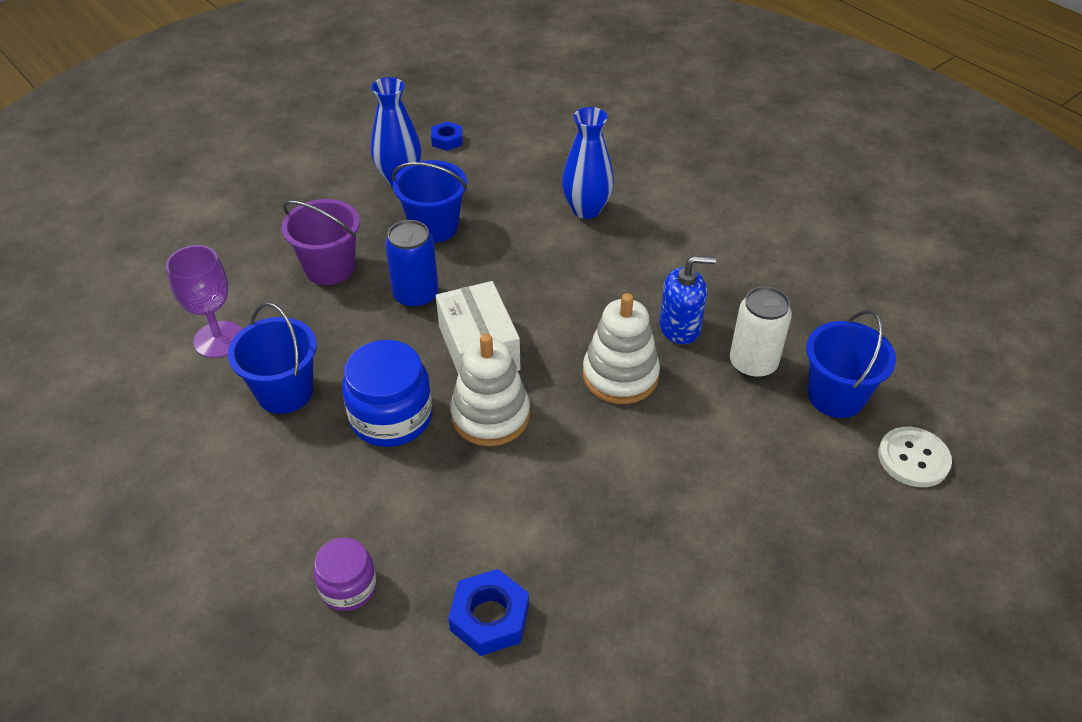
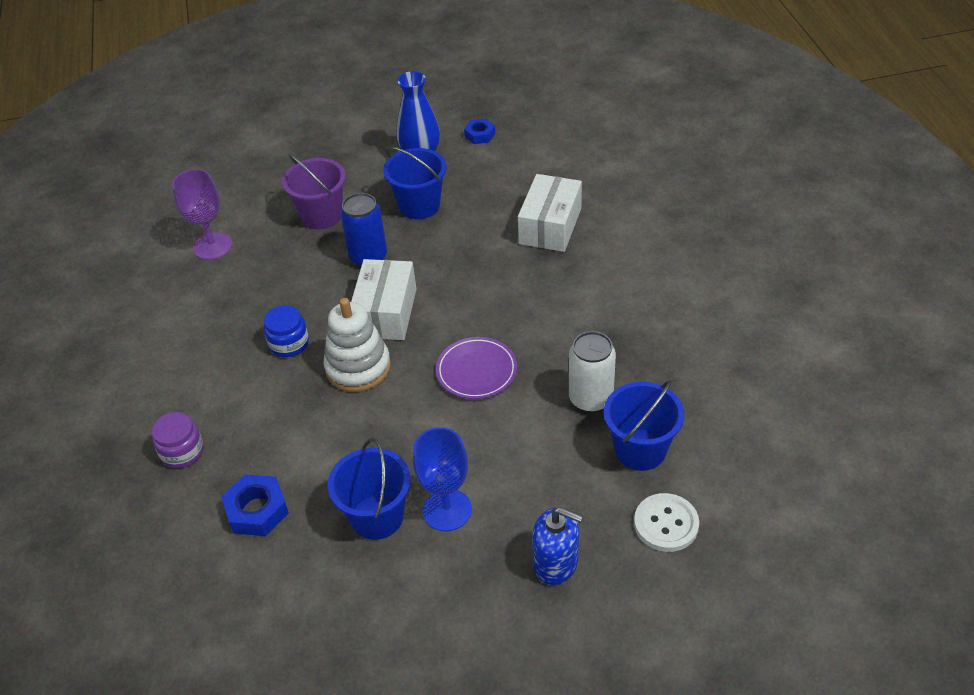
camera: 30 degrees right, 0 degrees up
(285, 392) = (230, 300): blue bucket -> blue bucket (377, 517)
(391, 417) = (289, 343): blue jar -> blue jar, size x0.61
(586, 209) = (550, 226): blue vase -> white box
(620, 375) = (476, 371): white stacking toy -> purple plate
(680, 327) = (553, 348): blue soap dispenser -> blue soap dispenser (556, 563)
(698, 530) = (447, 510): none -> blue goblet

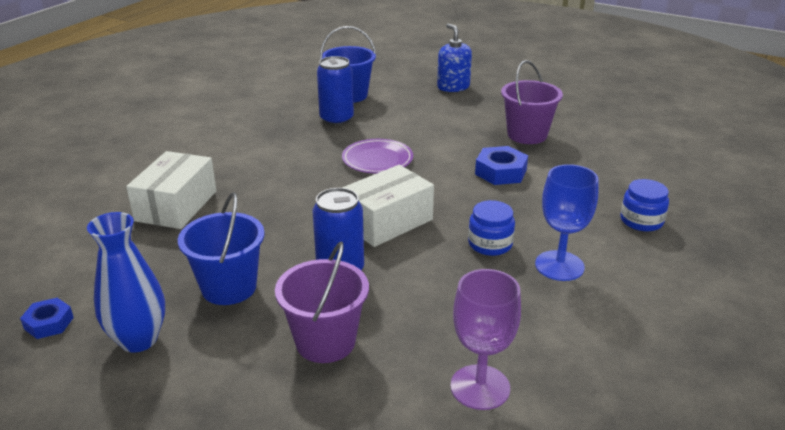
camera: 140 degrees left, 15 degrees down
(182, 451) = (641, 221): purple jar -> blue jar
(257, 510) = (603, 168): blue nut -> blue nut (500, 172)
(358, 367) = (453, 201): white stacking toy -> none
(377, 517) = (527, 135): blue bucket -> purple bucket
(447, 510) = (483, 121): blue goblet -> blue goblet (559, 266)
(550, 226) = (176, 206): white box -> white box turned 45 degrees counterclockwise
(590, 398) = (336, 119): white can -> blue can
(666, 524) = (383, 75): white button -> none

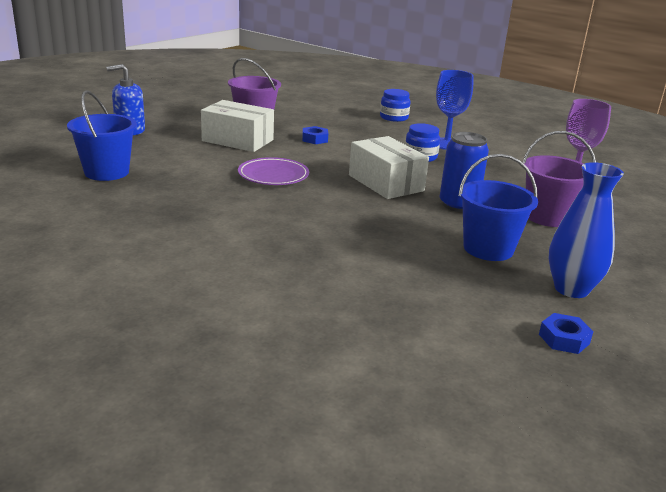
camera: 85 degrees left, 5 degrees down
(176, 206) = (339, 273): white box -> white box (238, 140)
(336, 119) = (168, 183): blue can -> none
(500, 172) = (315, 139): blue nut -> blue nut, size x0.65

